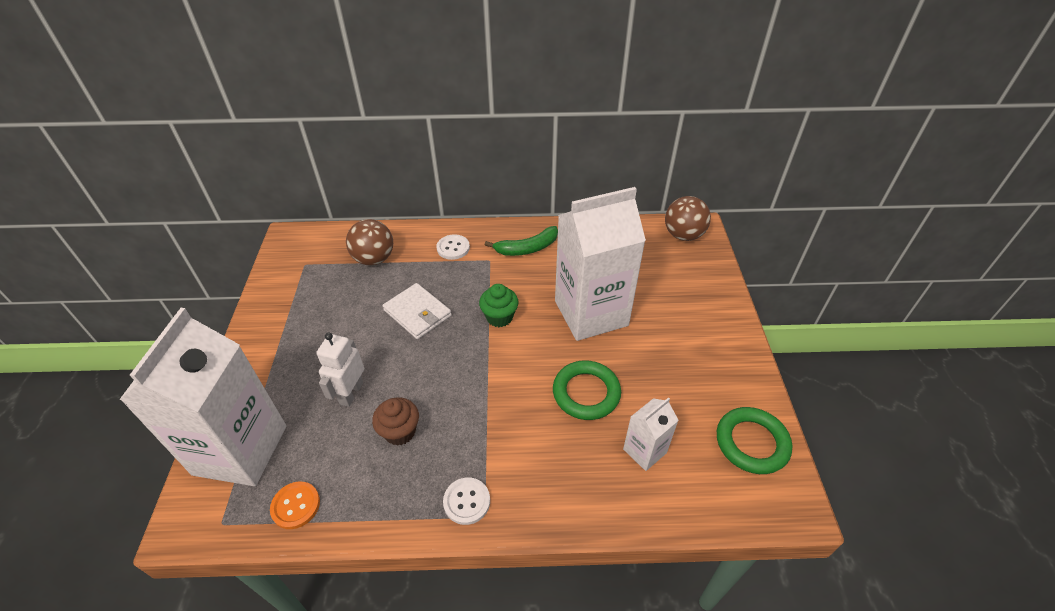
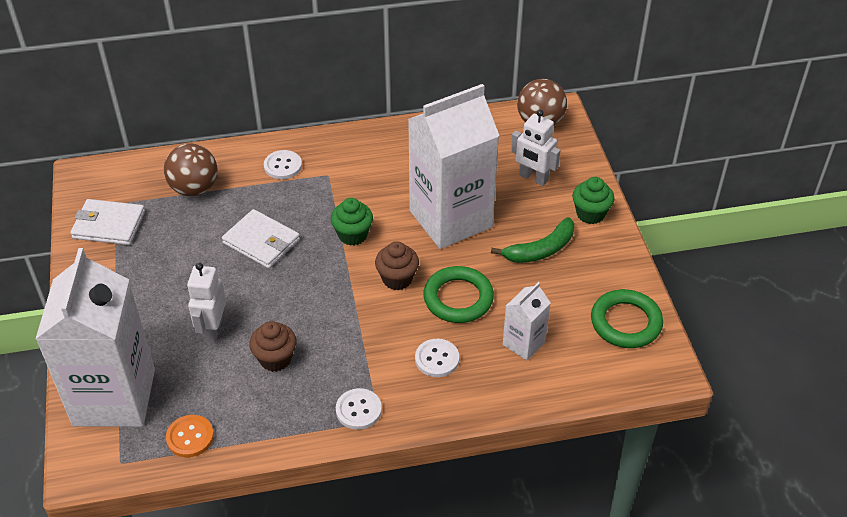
camera: 10 degrees left, 0 degrees up
(293, 282) = (109, 225): none -> white wallet
(527, 248) = (368, 157): green banana -> green banana (541, 250)
(531, 365) = (397, 279): none -> brown cupcake
(555, 455) = (437, 359): none -> white button
(672, 284) = (533, 178): none -> white robot
(723, 324) = (590, 214): none -> green cupcake

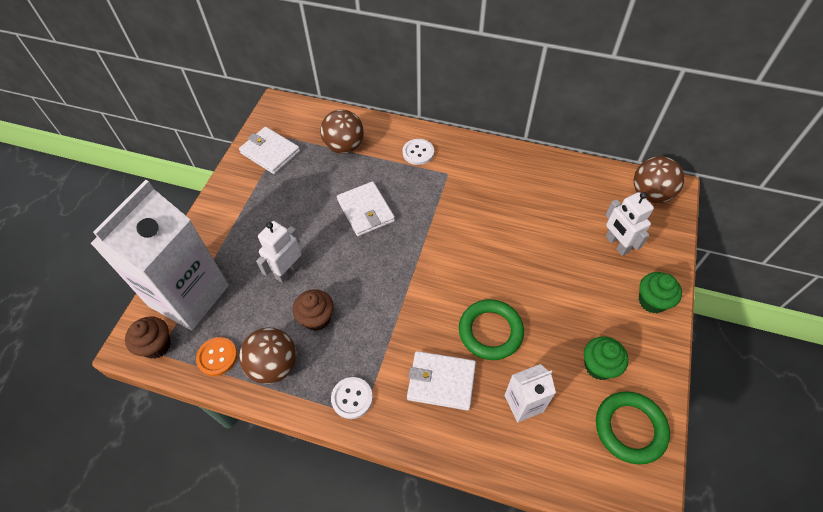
camera: 30 degrees right, 10 degrees up
(258, 418) = (274, 365): none -> brown ball
(353, 235) = (437, 234): green cupcake -> green cupcake (599, 366)
(397, 279) = (450, 290): brown cupcake -> brown cupcake (156, 345)
(437, 359) = (441, 381): white button -> white wallet
(450, 219) = (524, 253): white carton -> none
(541, 250) = (587, 317): green banana -> none

